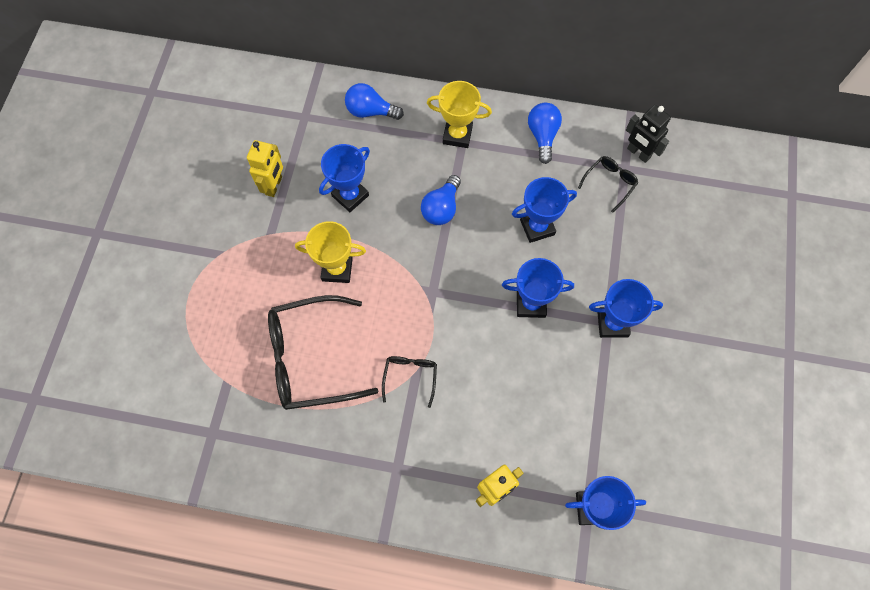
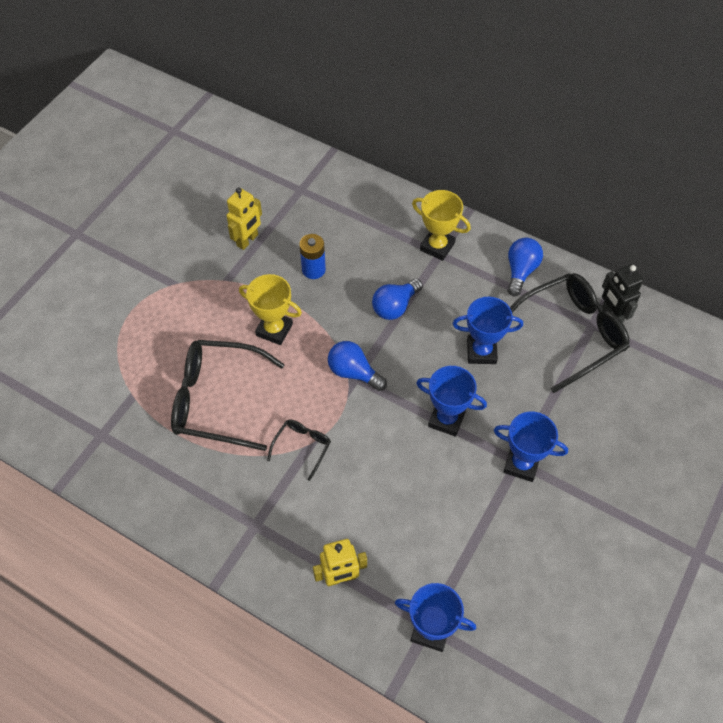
camera: 20 degrees right, 10 degrees down
(350, 195) = (313, 269): blue trophy -> blue battery
(370, 111) = (363, 202): blue light bulb -> blue light bulb (353, 372)
(610, 183) = (571, 333): black glasses -> black glasses, size x2.10

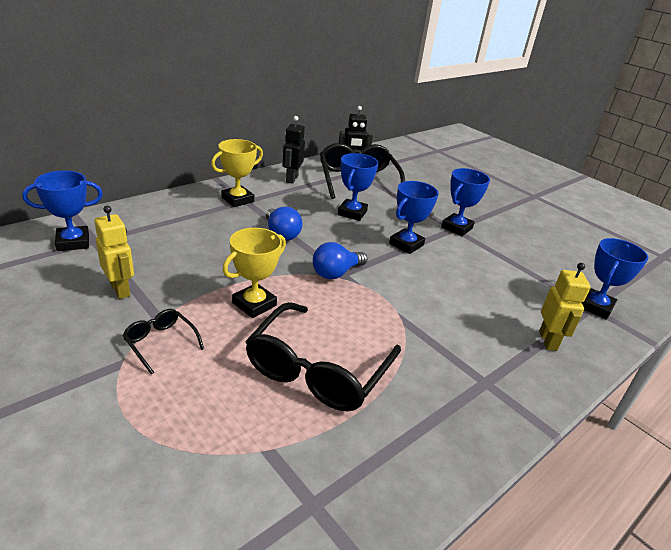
camera: 75 degrees left, 25 degrees down
(290, 179) = (73, 242): none -> blue trophy
(302, 447) = (404, 325): black glasses -> black glasses (160, 343)
(313, 269) = (202, 261): blue battery -> none
(520, 271) = (291, 179): blue light bulb -> black robot

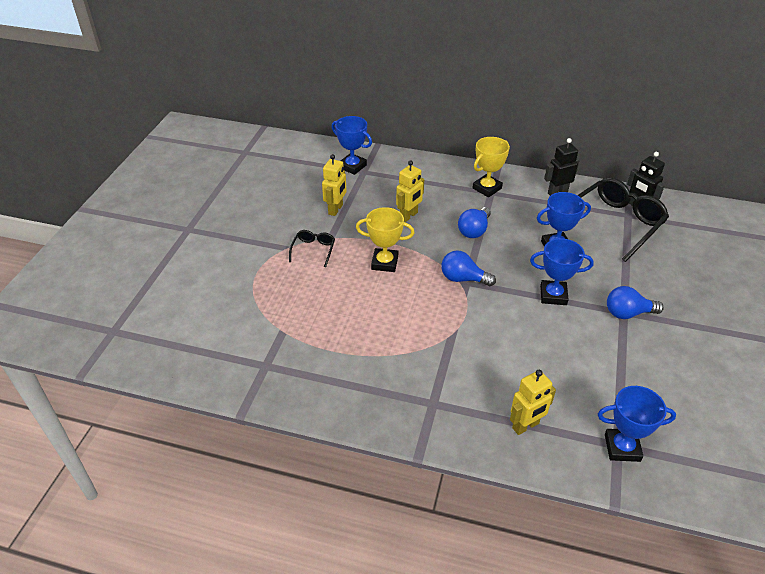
camera: 60 degrees right, 10 degrees up
(208, 253) = (409, 216): none -> yellow robot
(237, 199) = (487, 188): yellow trophy -> yellow trophy turned 60 degrees counterclockwise
(318, 370) = (358, 319): black glasses -> none
(456, 228) = (627, 313): blue trophy -> blue light bulb

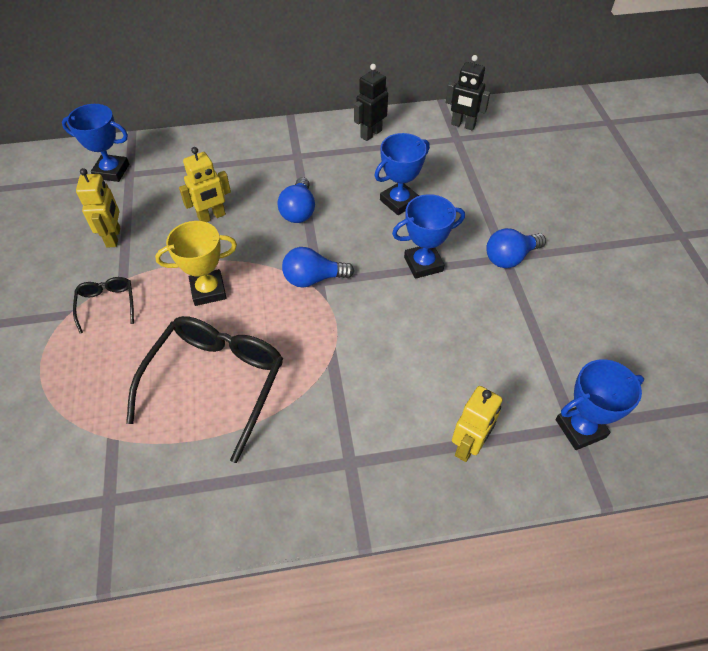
camera: 25 degrees left, 10 degrees up
(409, 216) = (212, 217): yellow robot -> yellow robot turned 45 degrees clockwise
(487, 188) = (290, 152): yellow trophy -> none
(616, 223) = (449, 152): black glasses -> black glasses (216, 382)

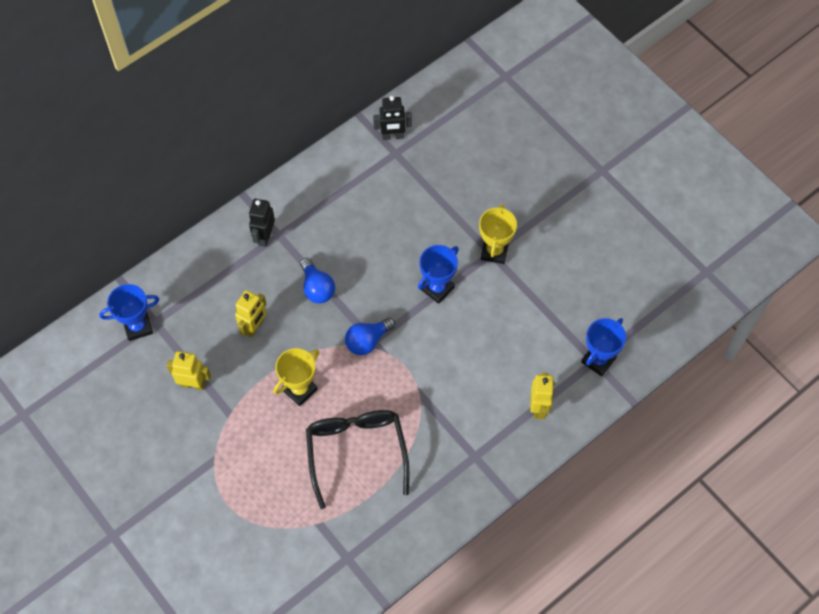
camera: 30 degrees left, 10 degrees up
(107, 304) = (236, 438): black glasses -> none
(114, 237) = (193, 384): yellow robot -> yellow robot turned 45 degrees counterclockwise
(371, 134) = (323, 182): black robot -> black robot (264, 237)
(399, 201) = (387, 240): blue trophy -> none
(510, 258) = (494, 251): blue light bulb -> yellow trophy

